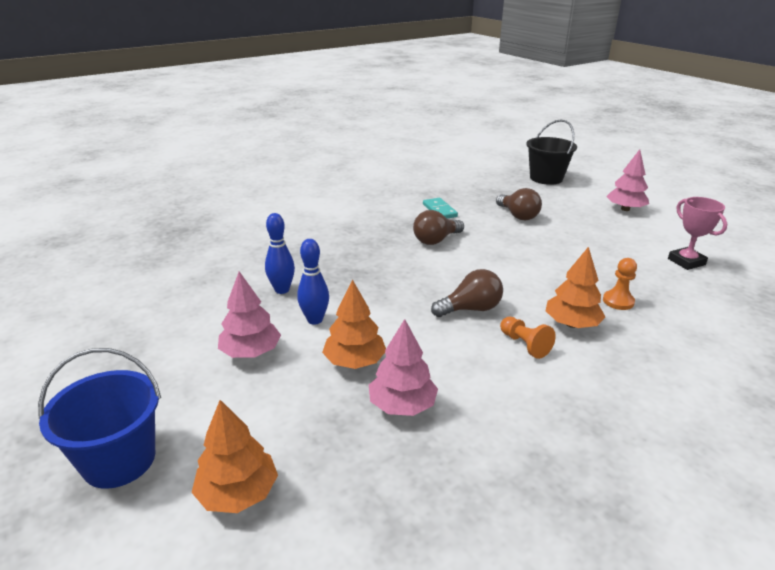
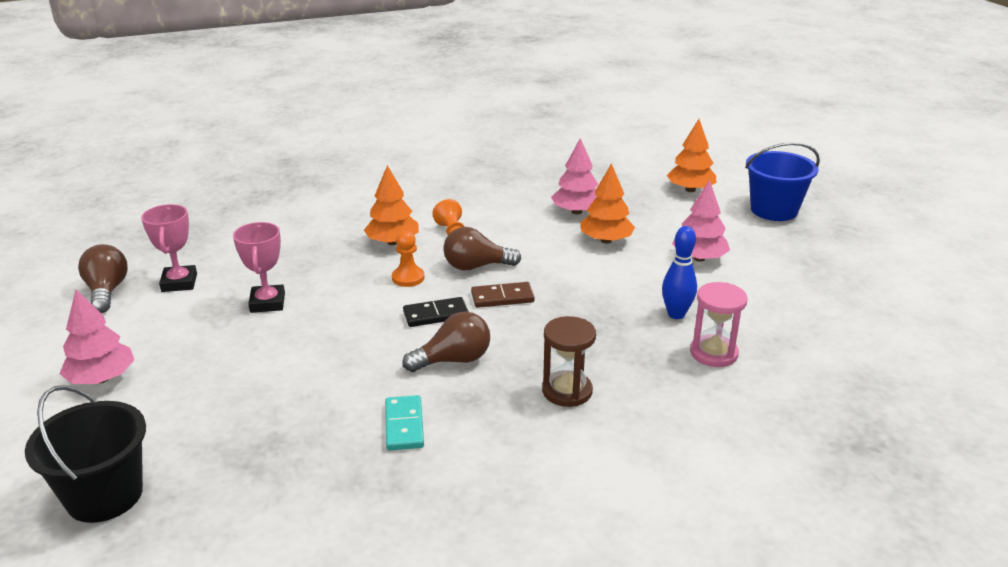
camera: 165 degrees left, 0 degrees up
(257, 265) = (713, 353): none -> pink hourglass
(315, 320) = (639, 277): blue bowling pin -> none
(356, 234) = (567, 391): none -> brown hourglass
(429, 284) = (502, 297): none -> brown domino
(470, 265) = (436, 315): none -> black domino
(518, 216) = (287, 391): brown light bulb -> brown light bulb (107, 291)
(600, 257) = (267, 303): none -> pink trophy
(618, 301) = (322, 254): orange pawn -> orange pawn (408, 278)

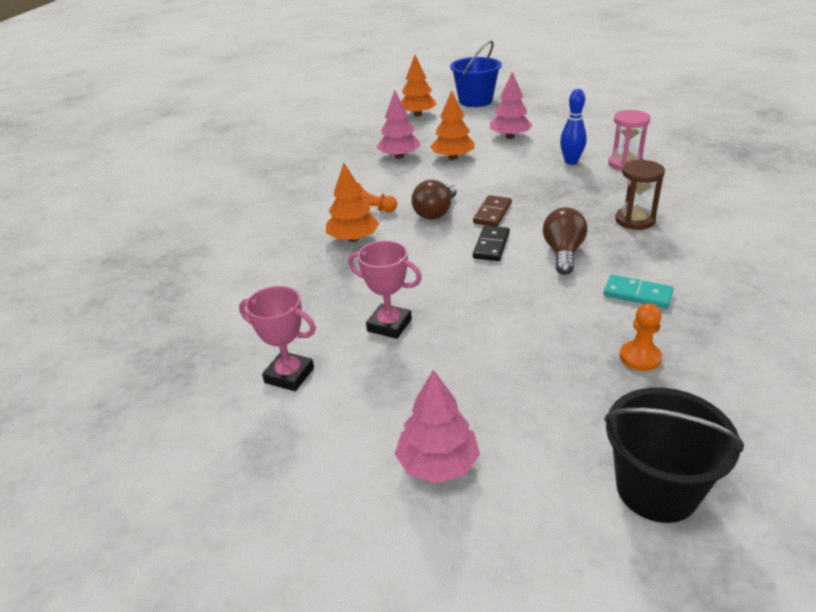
camera: 55 degrees left, 5 degrees up
(107, 291) = (249, 434): brown light bulb -> none
(408, 278) = (421, 245): orange pawn -> orange pawn (640, 357)

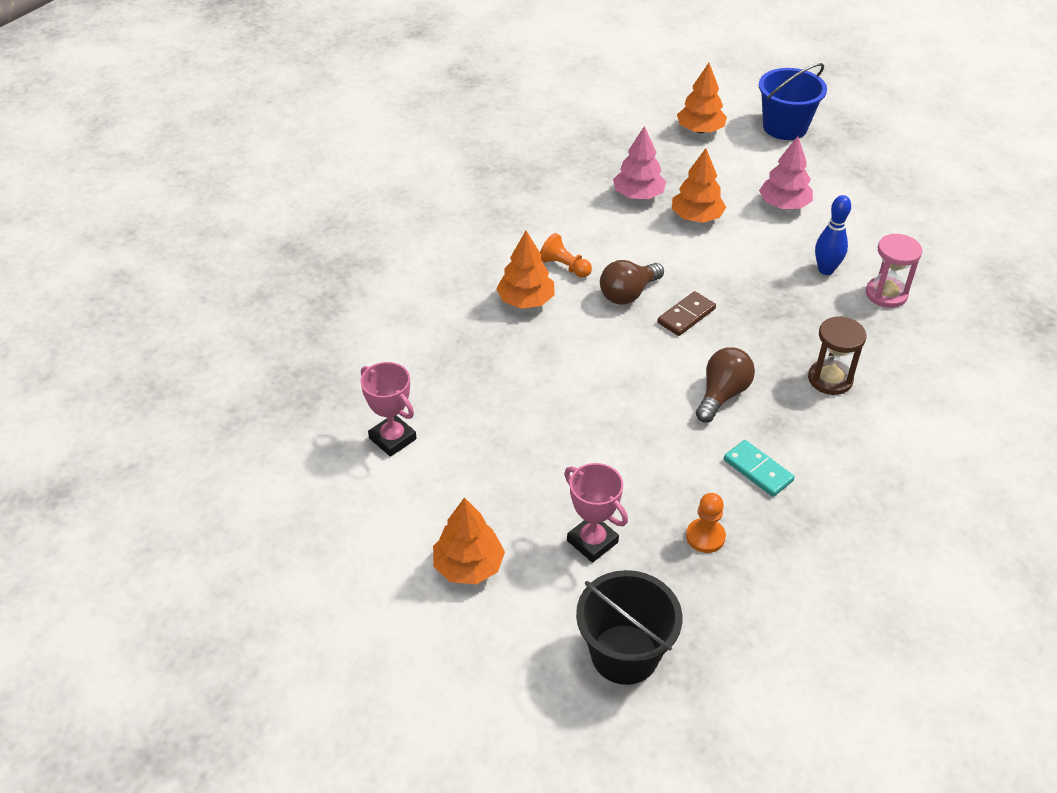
camera: 20 degrees right, 10 degrees up
(389, 325) = (504, 418): pink trophy -> pink trophy (592, 541)
(438, 463) = (469, 566): pink tree -> orange tree
(491, 245) = (657, 359): black domino -> none

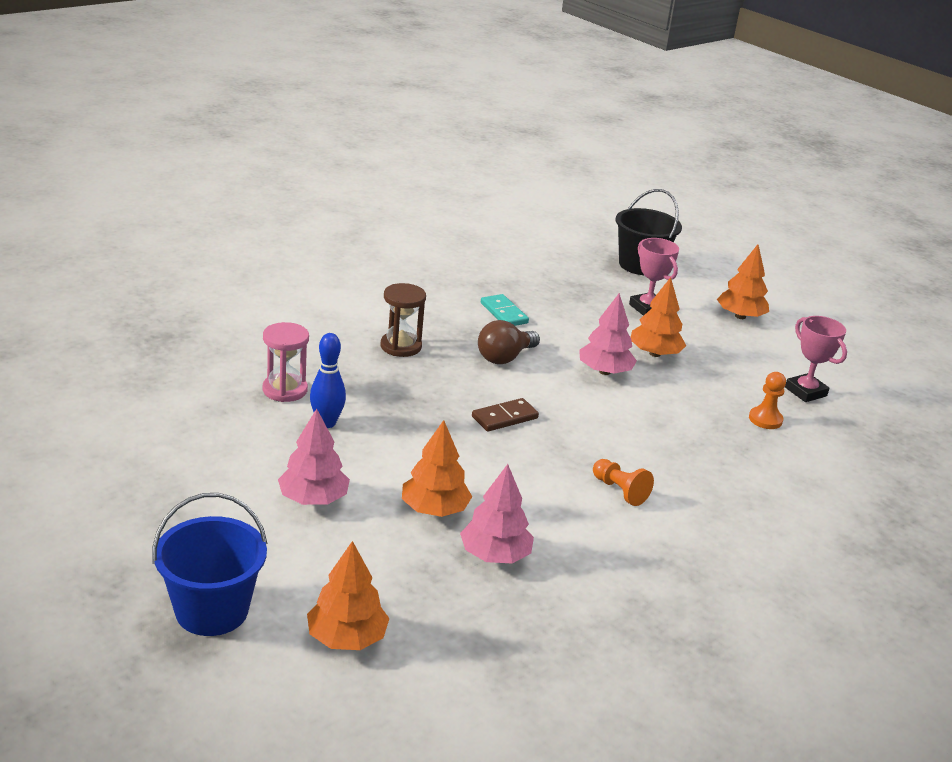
camera: 170 degrees left, 15 degrees down
(526, 300) = (671, 467): orange tree -> orange tree (655, 354)
(614, 405) = (604, 371): none -> pink tree
(628, 294) = (556, 449): brown light bulb -> none
(705, 537) = (564, 294): orange pawn -> orange pawn (765, 419)

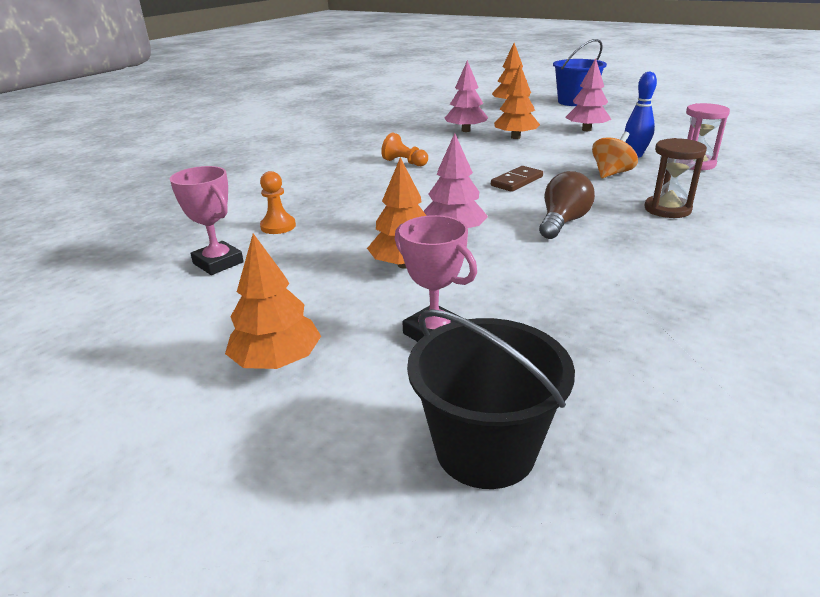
camera: 170 degrees right, 0 degrees up
(393, 401) = (611, 173): none -> orange spinning top
(504, 313) = (617, 270): turquoise domino -> none

